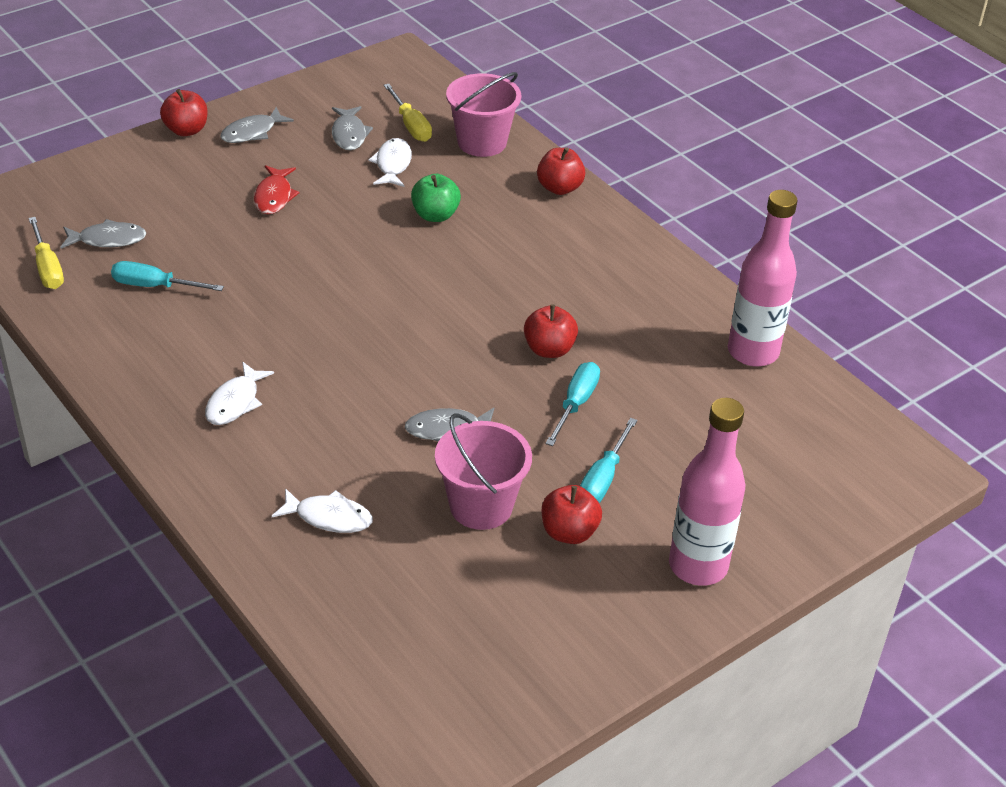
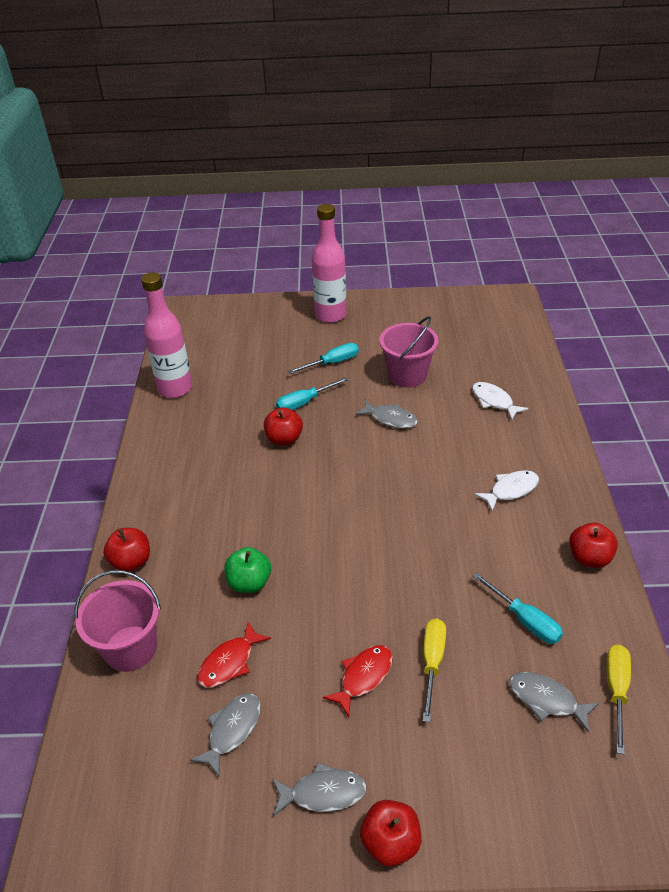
camera: 140 degrees left, 0 degrees up
(392, 164) = (229, 662): white fish -> red fish
(411, 125) = (166, 710): yellow screwdriver -> yellow screwdriver (432, 662)
(569, 532) = (374, 348): red apple -> red apple (589, 558)

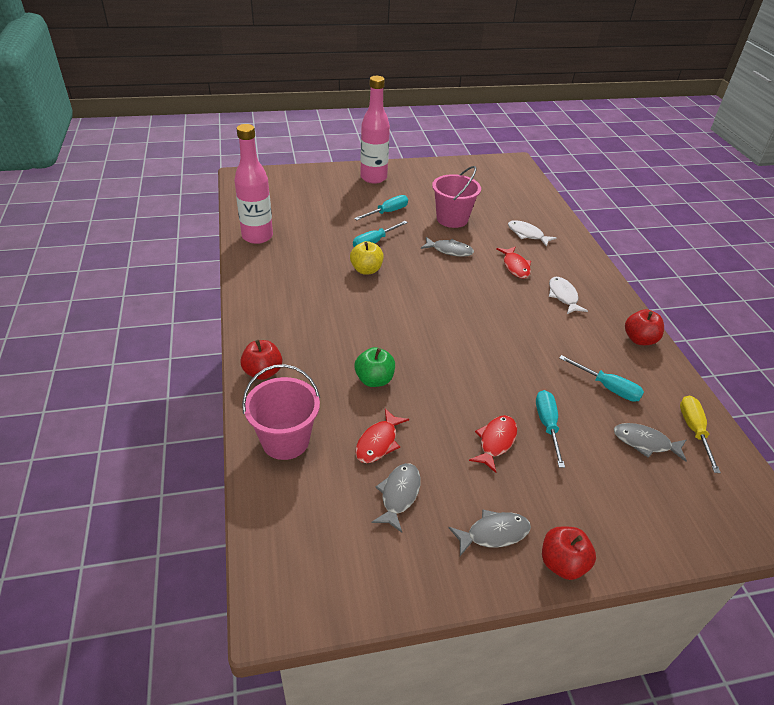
camera: 15 degrees left, 0 degrees up
(284, 439) = (366, 270): red apple -> yellow apple
(432, 662) = (547, 425): yellow screwdriver -> turquoise screwdriver
(464, 445) = (515, 266): none -> red fish
(511, 490) = (563, 296): white fish -> white fish turned 60 degrees counterclockwise

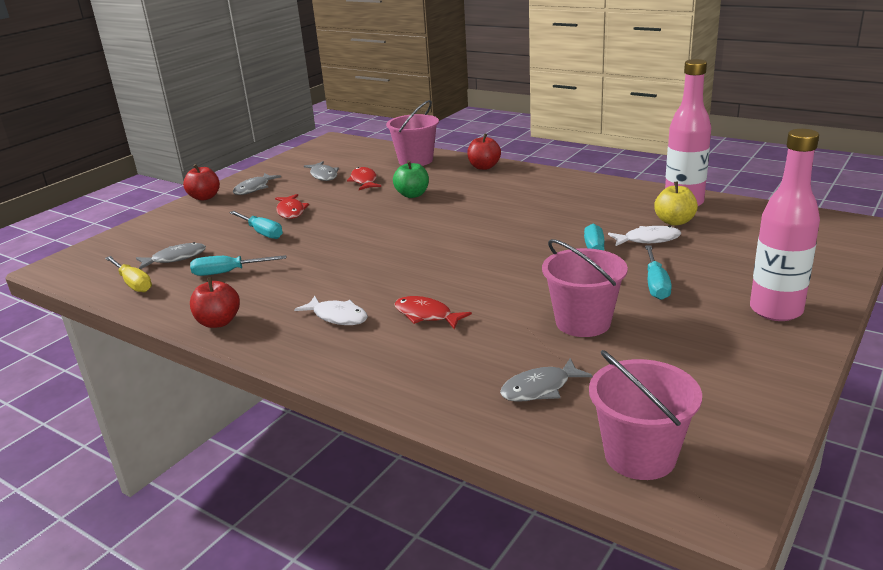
camera: 140 degrees right, 15 degrees down
(366, 270) = (549, 233): yellow apple -> yellow apple (674, 221)
(449, 250) = (517, 289): grey fish -> grey fish (540, 388)
(515, 179) = (640, 456): none -> pink bucket
(527, 234) = (469, 362): white fish -> white fish (648, 239)

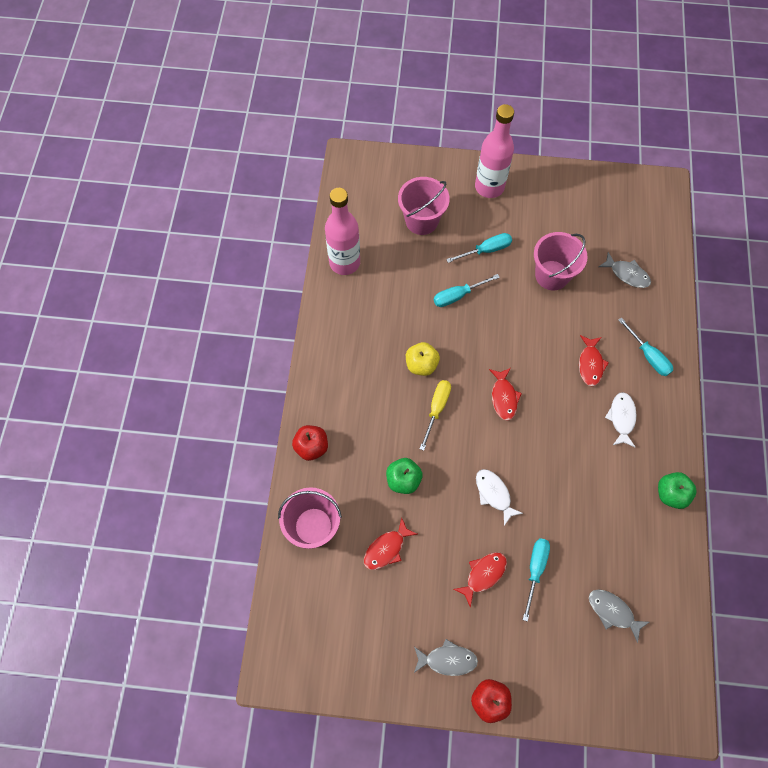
camera: 120 degrees left, 40 degrees up
(133, 283) = (664, 611): yellow screwdriver -> yellow screwdriver (436, 409)
(218, 322) = (671, 494): red apple -> green apple
(228, 272) = (609, 543): turquoise screwdriver -> turquoise screwdriver (648, 356)
(323, 175) = (387, 604): grey fish -> none
(441, 253) = (504, 397): none -> red fish
(640, 456) = (651, 219): pink bucket -> pink bucket (421, 220)
(648, 239) = (421, 270): white fish -> white fish (494, 494)
(674, 221) = (383, 261): yellow apple -> yellow apple (421, 365)

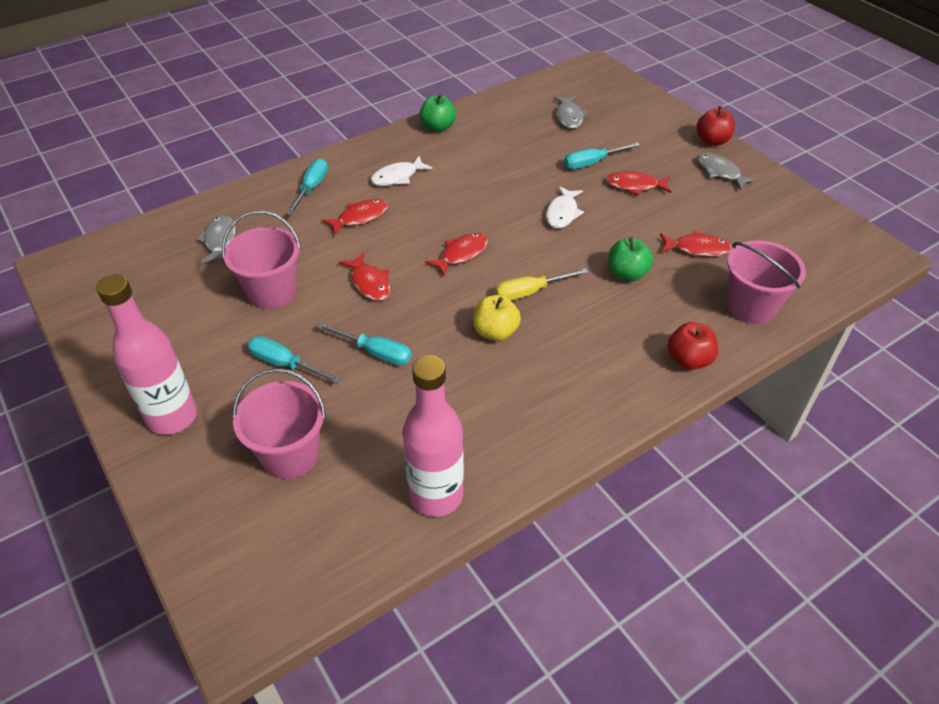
camera: 130 degrees left, 20 degrees down
(518, 329) = (369, 283): none -> red fish

